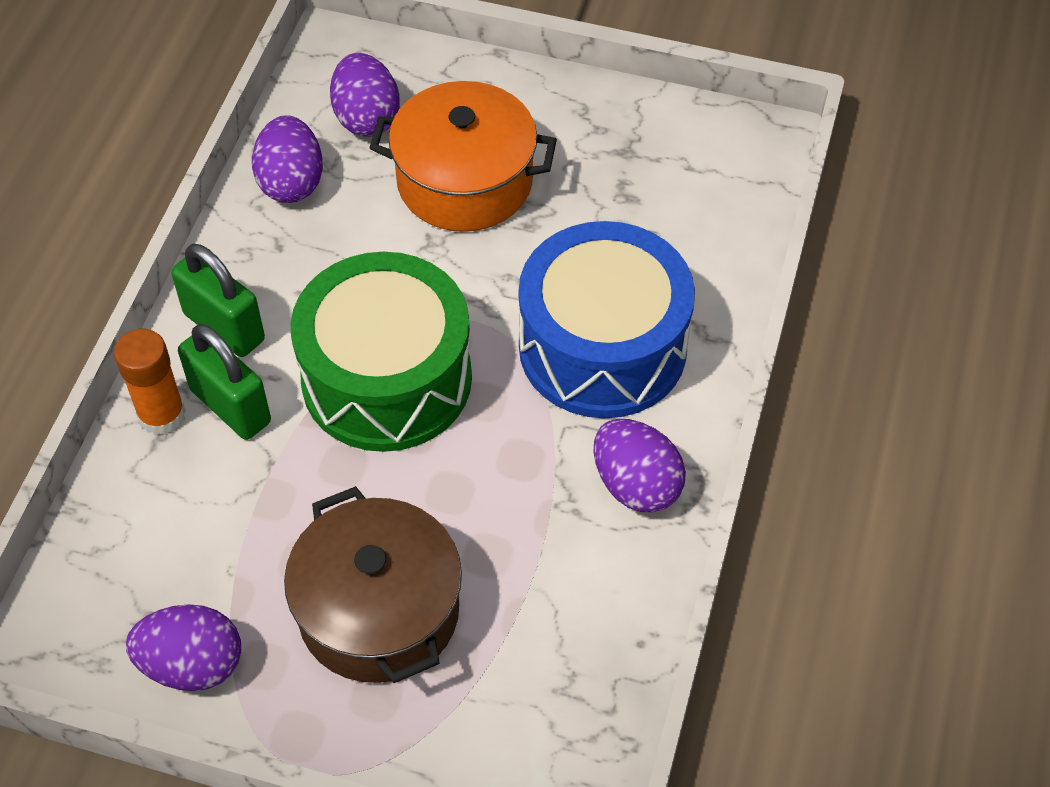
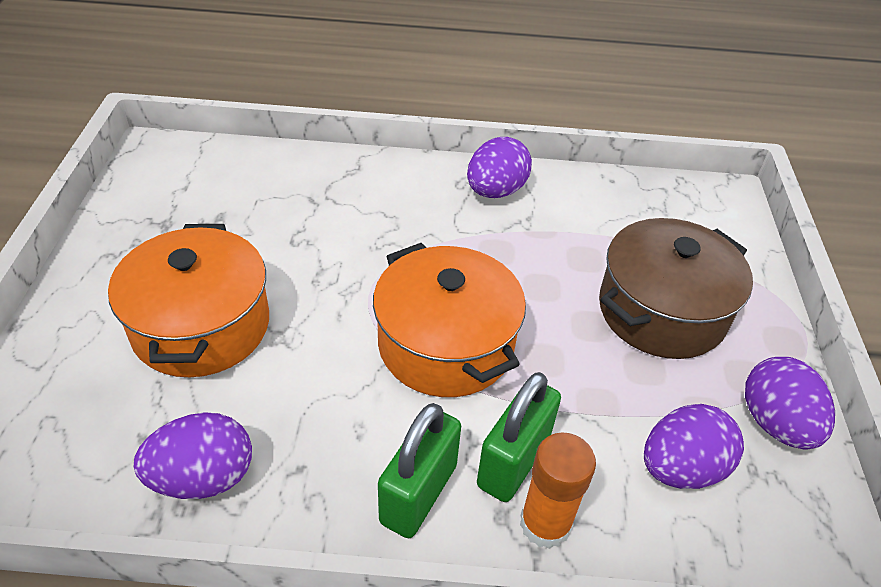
camera: 105 degrees left, 10 degrees down
(366, 118) = (104, 424): purple egg -> purple egg (681, 468)
(387, 378) = (446, 344): green drum -> orange pot
(602, 347) = (379, 218): blue drum -> none

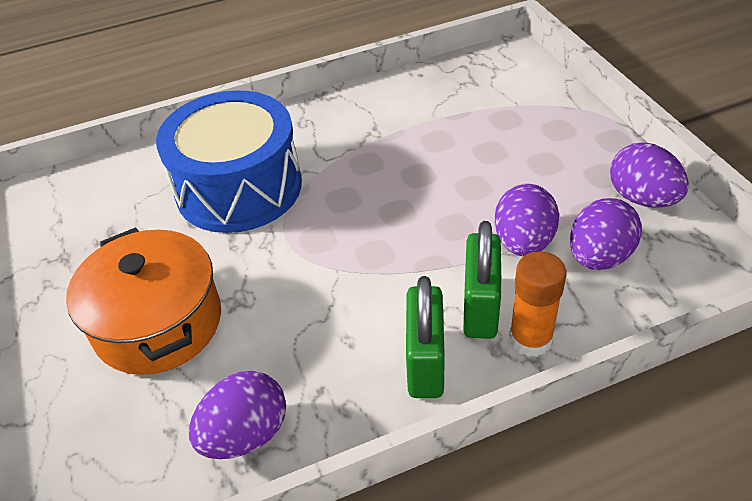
camera: 20 degrees left, 0 degrees up
(359, 224) = (239, 187): none -> blue drum
(446, 344) = (373, 248): orange pot -> none
(495, 191) = (335, 117): purple egg -> purple egg (523, 242)
(662, 311) = (517, 155): brown pot -> none

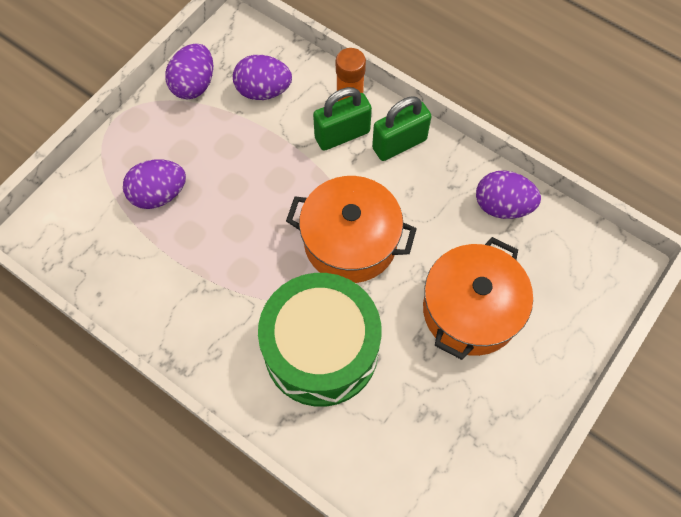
camera: 125 degrees left, 20 degrees up
(239, 187) = (321, 350): blue drum -> green drum
(329, 254) = (350, 241): none -> orange pot
(523, 242) = (273, 134): purple egg -> purple egg (159, 194)

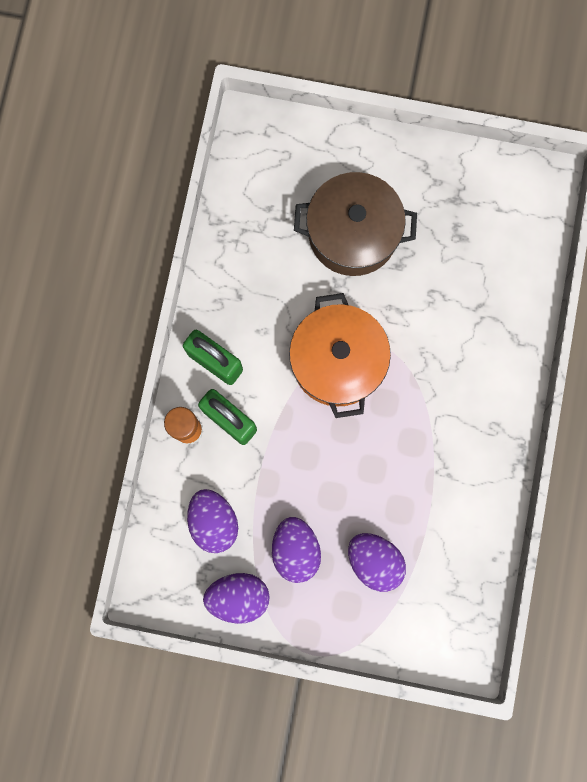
camera: 115 degrees left, 15 degrees up
(321, 350) = (448, 340): green drum -> none
(470, 310) = (353, 233): orange pot -> brown pot
(502, 206) = (239, 244): purple egg -> purple egg (295, 549)

